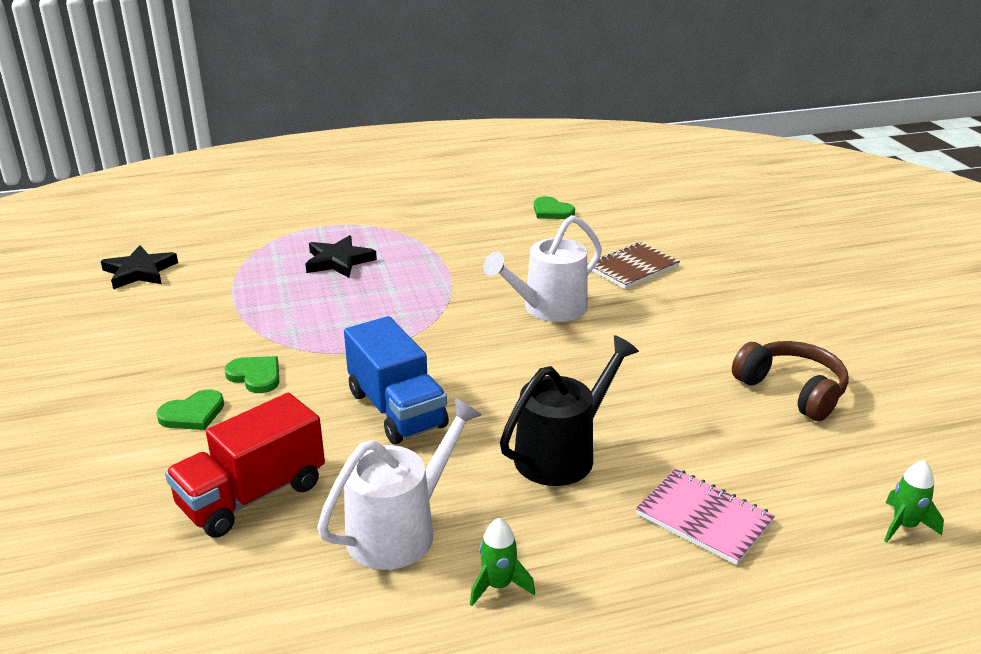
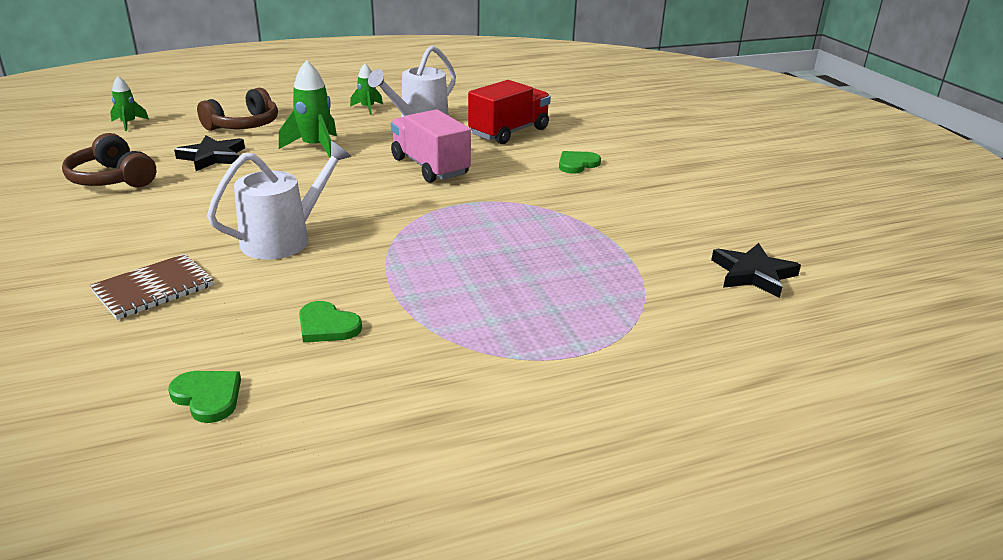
camera: 175 degrees right, 0 degrees up
(255, 376) = (548, 184): green heart -> green heart (327, 326)
(338, 261) = (527, 292): black star -> black star (213, 157)
(396, 409) = (430, 167): blue truck -> pink truck
(562, 454) = (315, 147): black watering can -> green rocket
(704, 518) = (244, 125): pink notebook -> brown headphones

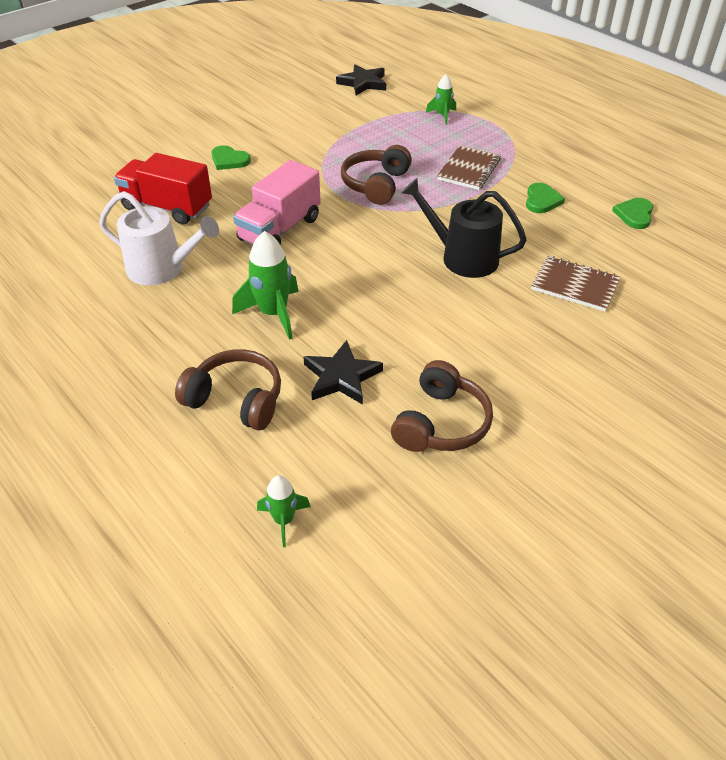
camera: 110 degrees left, 15 degrees up
(284, 239) = (462, 257): white watering can -> black watering can
(368, 108) = (130, 321): green rocket -> green rocket (442, 115)
(450, 293) = (469, 169): none -> brown notebook
(467, 225) = (376, 184): none -> brown headphones

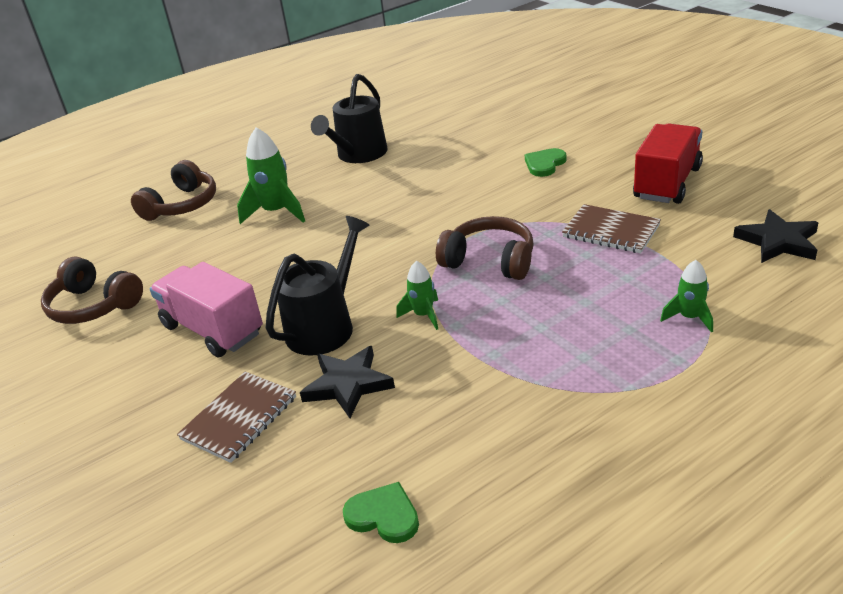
camera: 100 degrees right, 10 degrees down
(162, 269) = (358, 154): white watering can -> black watering can
(167, 207) = (455, 144): red truck -> red truck (667, 183)
(280, 229) = (407, 205): pink truck -> pink truck (213, 330)
(283, 520) = (56, 234): green rocket -> green rocket (423, 315)
(341, 377) = (179, 251): black star -> black star (348, 384)
(469, 169) = (526, 339): brown notebook -> brown notebook (611, 231)
(542, 200) = (438, 408): green heart -> none

